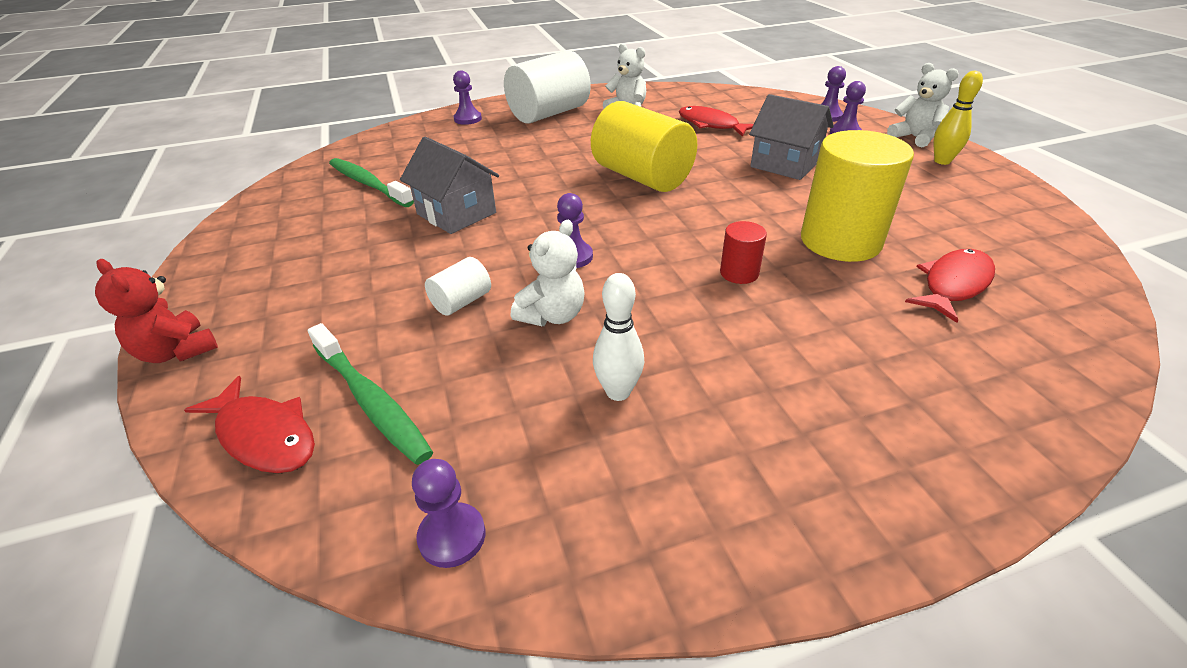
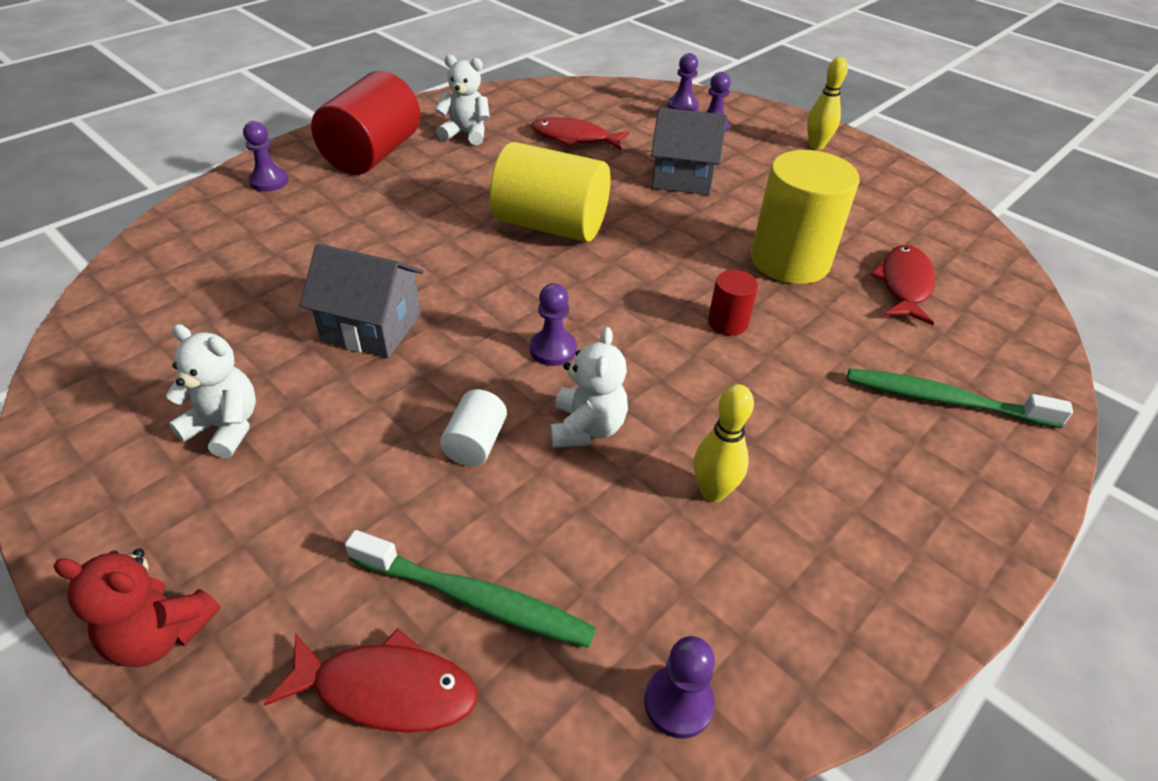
camera: 30 degrees left, 5 degrees up
(368, 184) = (212, 312): green toothbrush -> green toothbrush (944, 400)
(549, 114) = (373, 154): white cylinder -> red cylinder
(618, 392) = (713, 492): white bowling pin -> yellow bowling pin
(914, 137) = (777, 121): white teddy bear -> white teddy bear (225, 427)

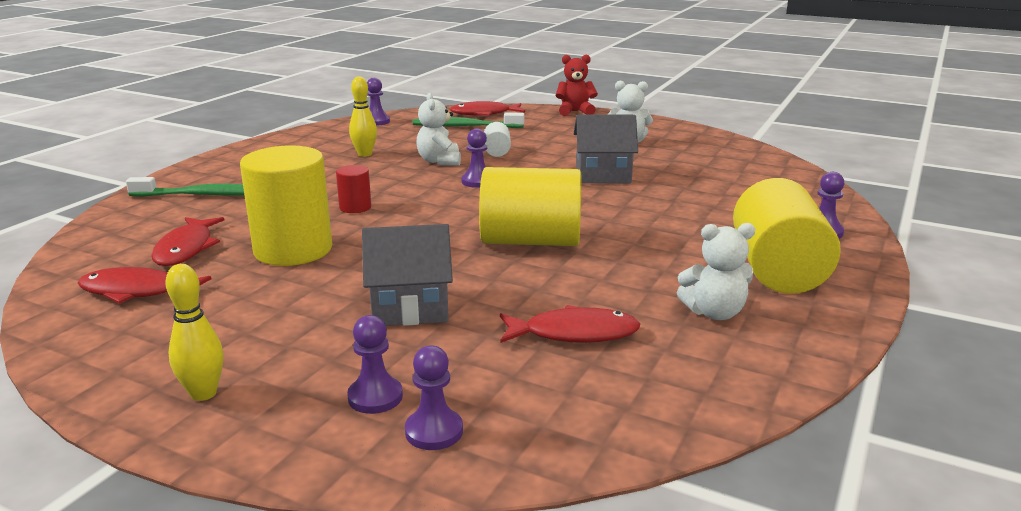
camera: 165 degrees right, 20 degrees down
(373, 154) = (777, 270): red cylinder -> yellow cylinder
(916, 235) = (137, 291): none -> red fish

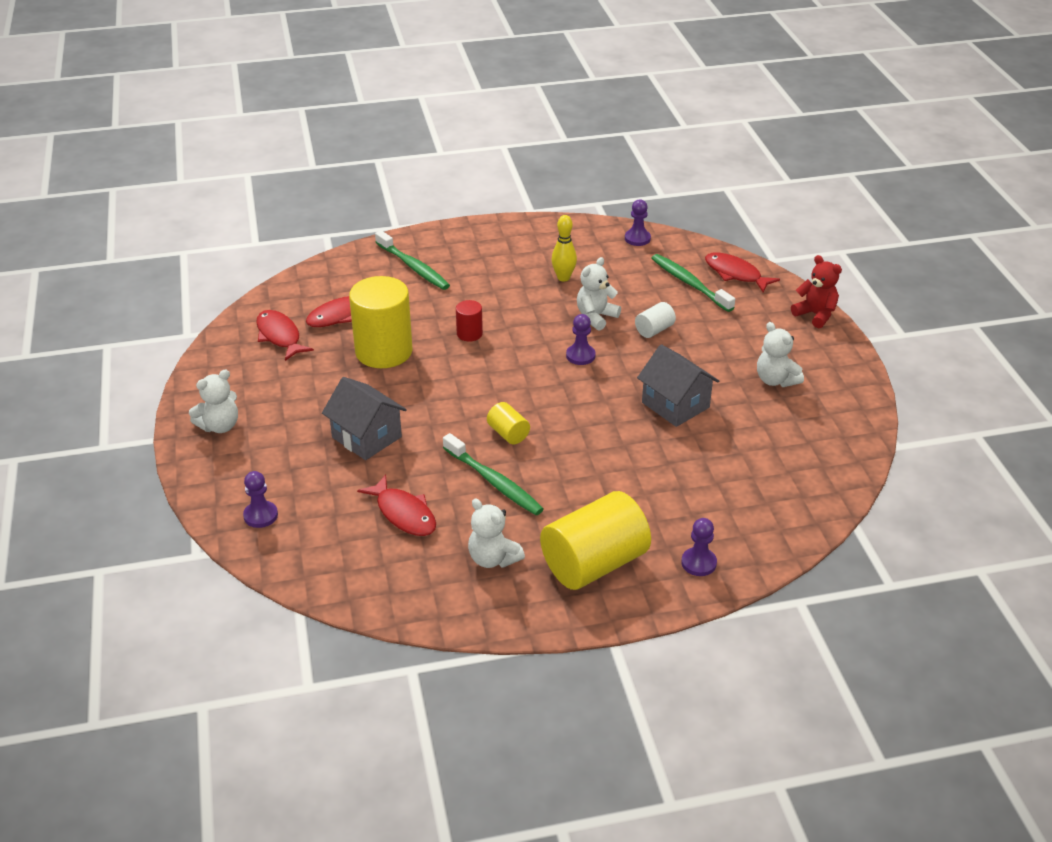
camera: 50 degrees right, 15 degrees up
(203, 393) = (220, 426): yellow bowling pin -> white teddy bear
(375, 397) = (269, 480): purple pawn -> none
(530, 241) = (508, 433): yellow cylinder -> yellow cylinder, size x0.46
(593, 271) = (494, 482): none -> green toothbrush

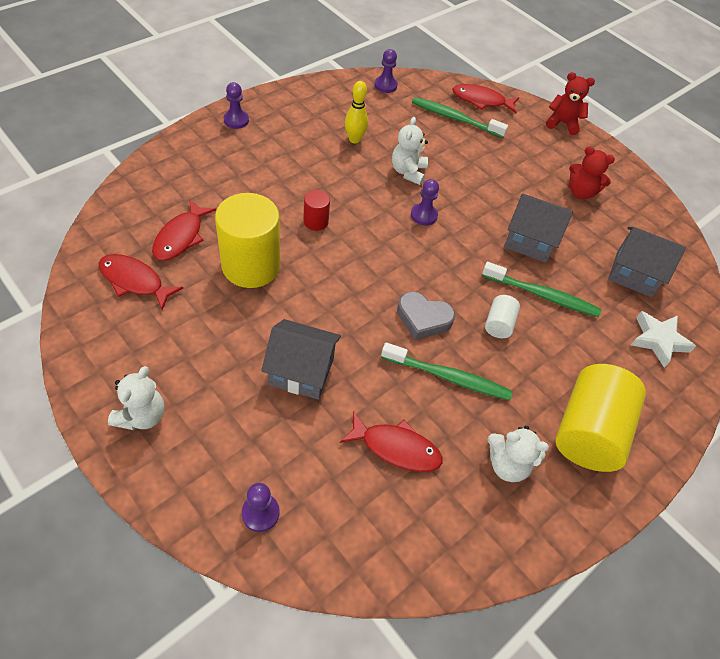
camera: 35 degrees left, 15 degrees up
(413, 267) = (216, 163): green toothbrush -> green toothbrush (542, 295)
(508, 433) = (423, 319): yellow cylinder -> grey heart
(654, 330) = (461, 171): white cylinder -> white cylinder (499, 324)
(698, 563) = (660, 394): purple pawn -> purple pawn (236, 120)
(741, 523) = (658, 340): none -> white star
(769, 463) = (634, 274): none -> grey house
(775, 380) = (580, 192): white teddy bear -> red teddy bear

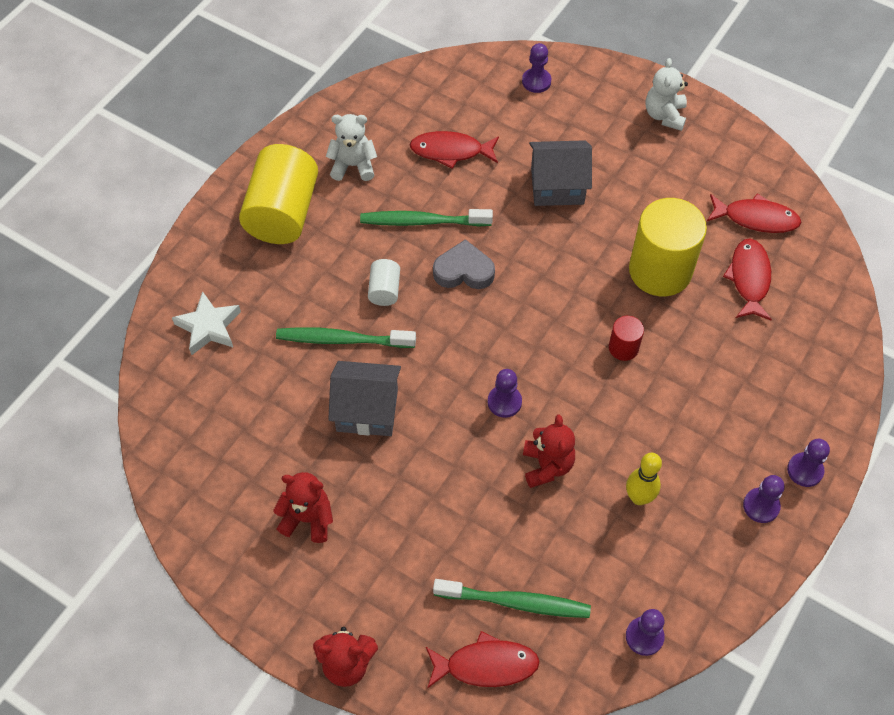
camera: 170 degrees right, 5 degrees up
(278, 113) = (761, 506): none -> purple pawn
(408, 172) = (547, 466): white teddy bear -> red teddy bear
(634, 274) = (234, 406): grey house -> none

